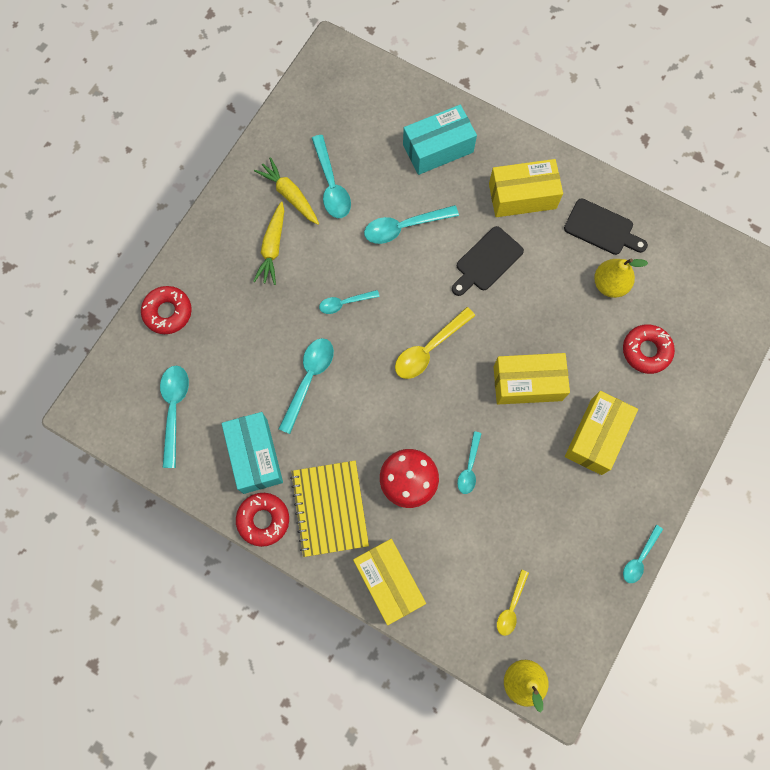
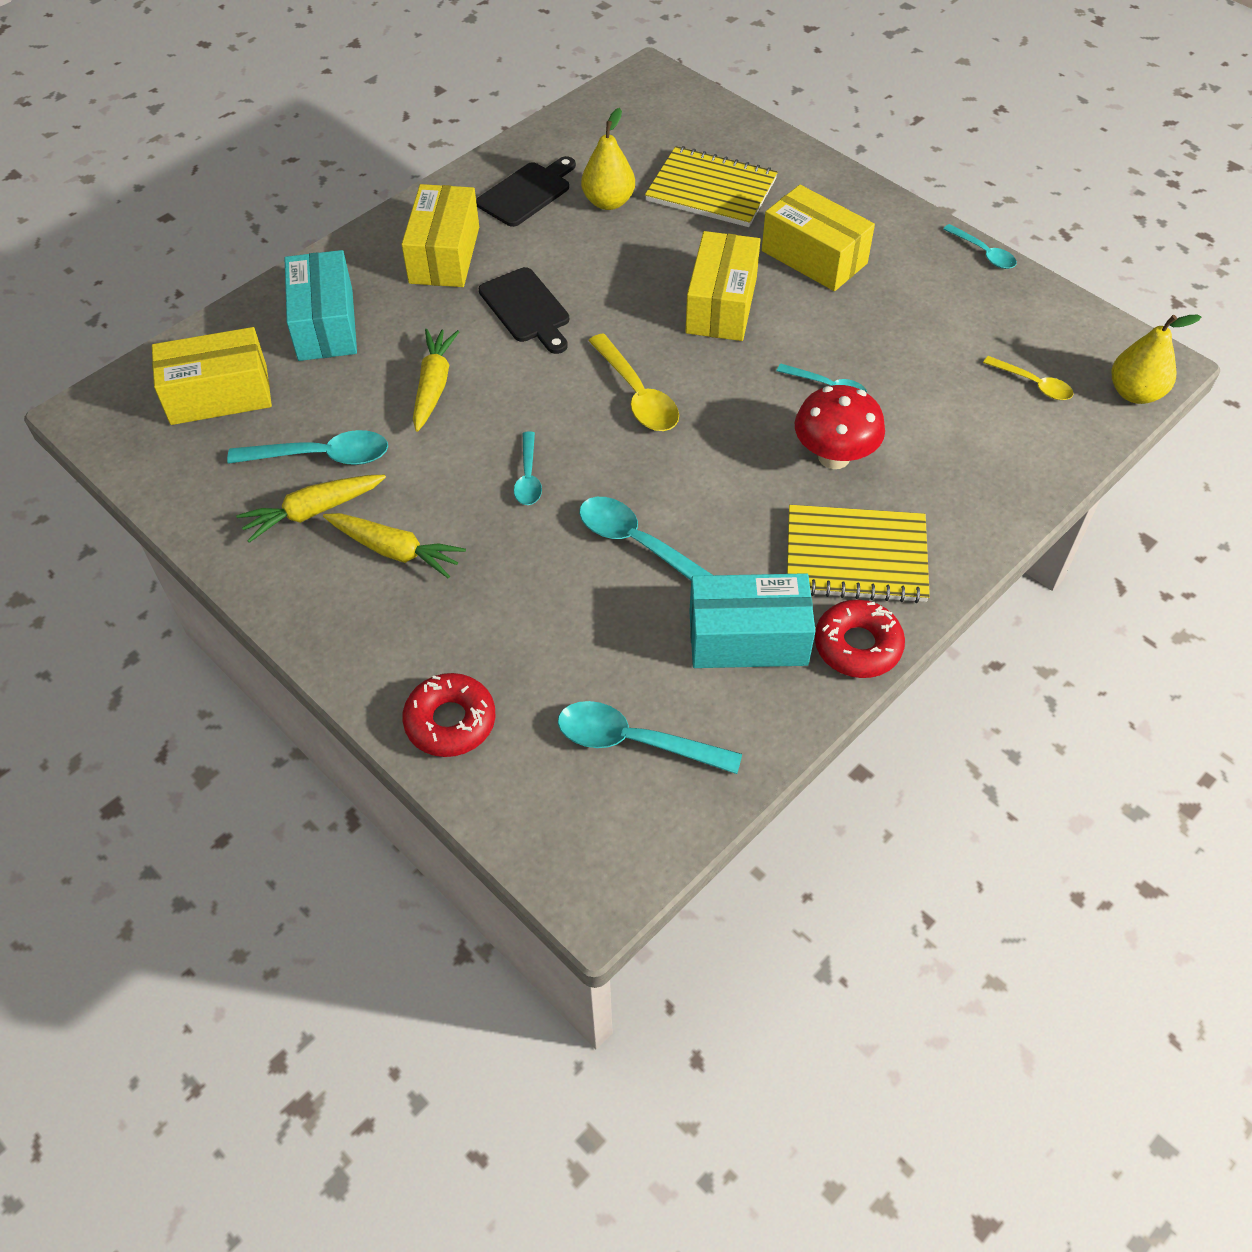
camera: 75 degrees left, 20 degrees down
(389, 582) = (981, 507): yellow box -> yellow box (219, 395)
(404, 227) = (433, 385): turquoise spoon -> yellow carrot
(646, 351) = (711, 190): red donut -> yellow notebook

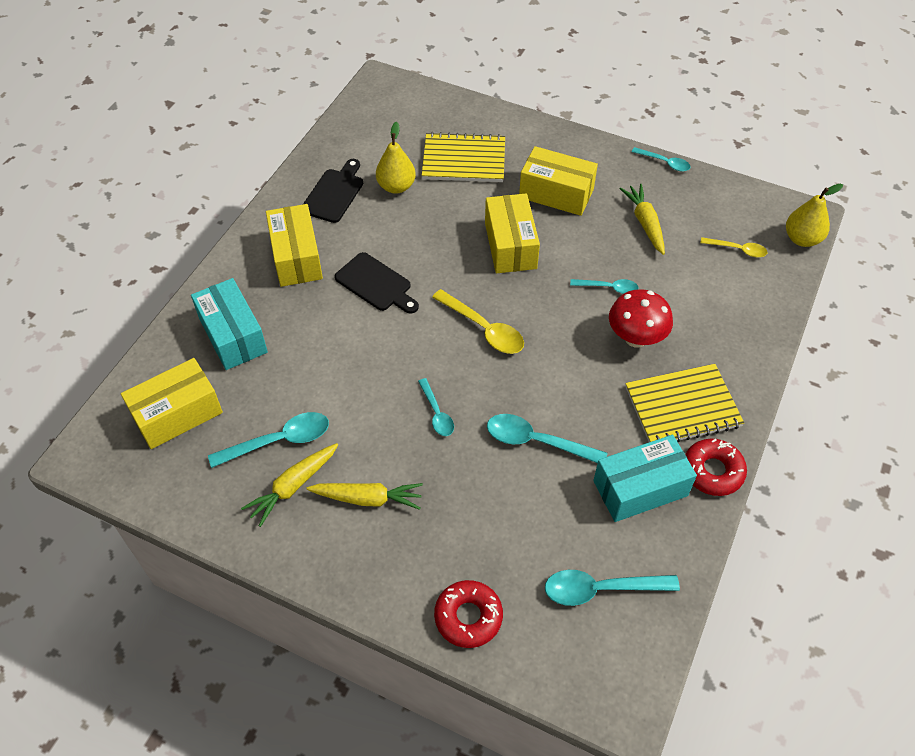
camera: 20 degrees left, 0 degrees up
(433, 385) = (336, 362): yellow carrot -> yellow carrot (645, 223)

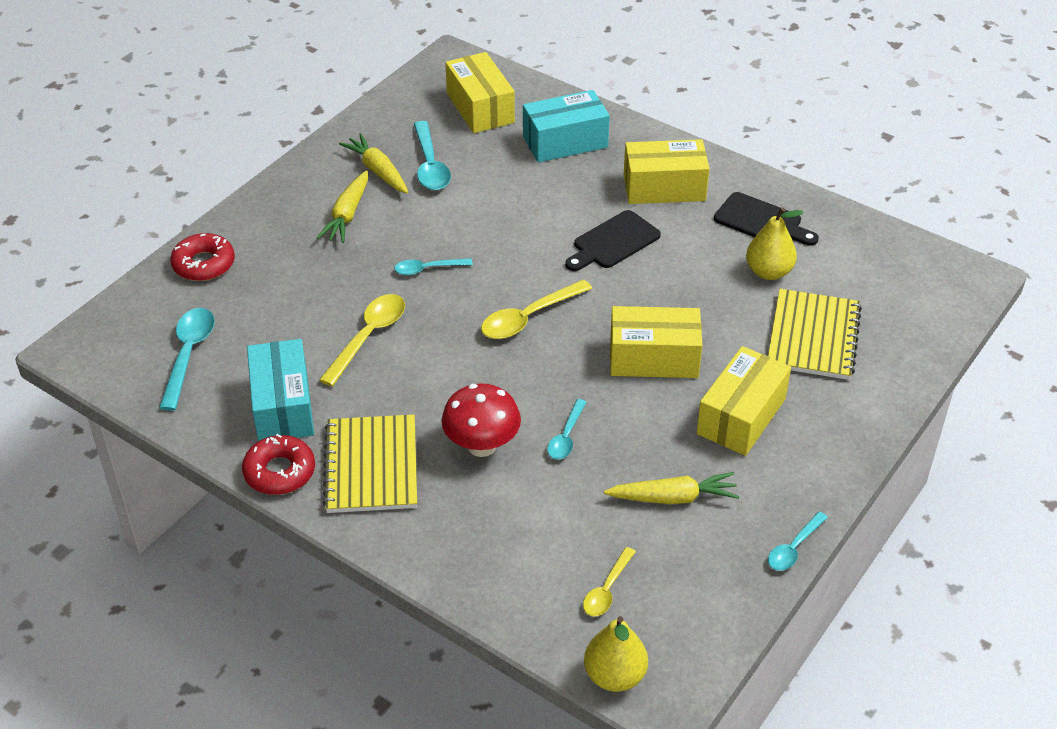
camera: 100 degrees right, 10 degrees down
(536, 441) = (368, 337): turquoise spoon -> yellow spoon

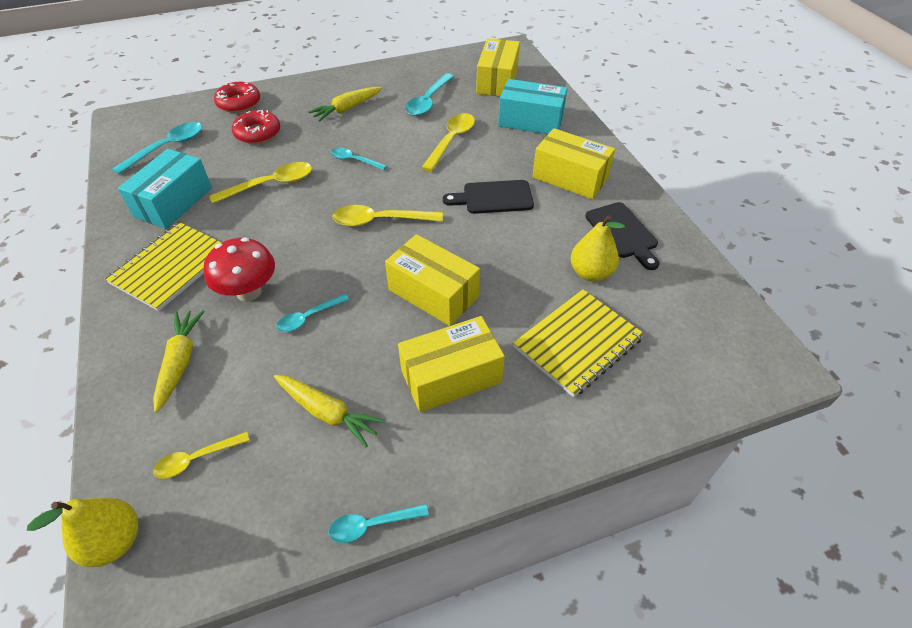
camera: 35 degrees right, 5 degrees up
(279, 472) = (120, 241): red donut -> red donut (257, 133)
(377, 171) = (393, 92): yellow carrot -> yellow carrot (180, 361)
(506, 201) = (451, 141): none -> yellow spoon

